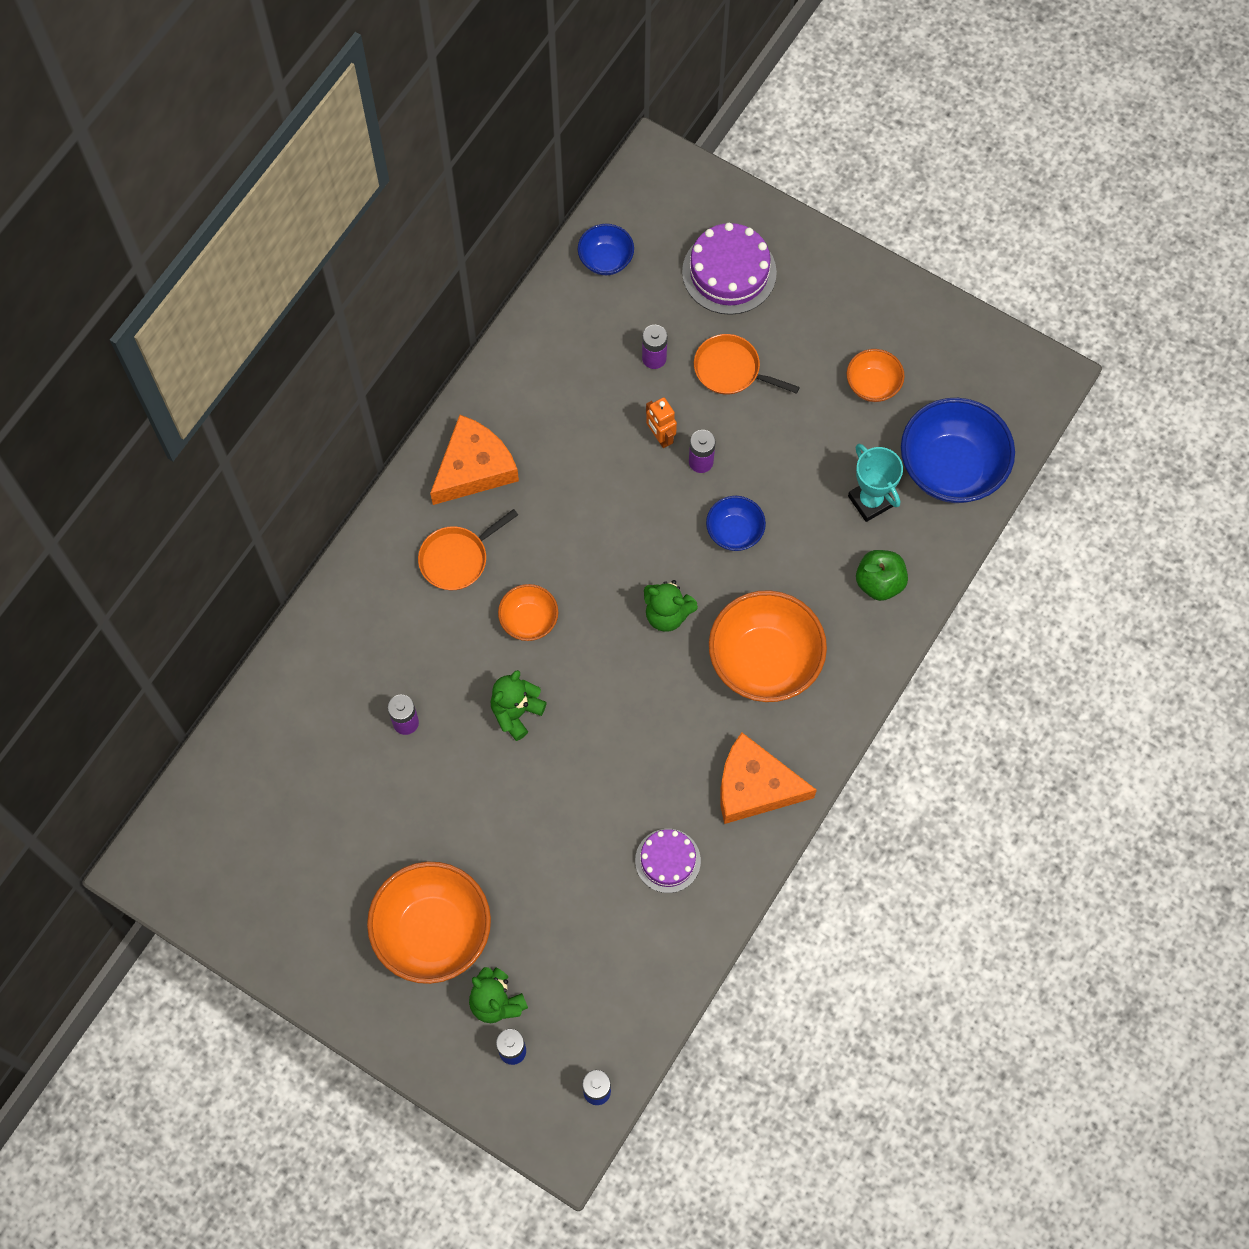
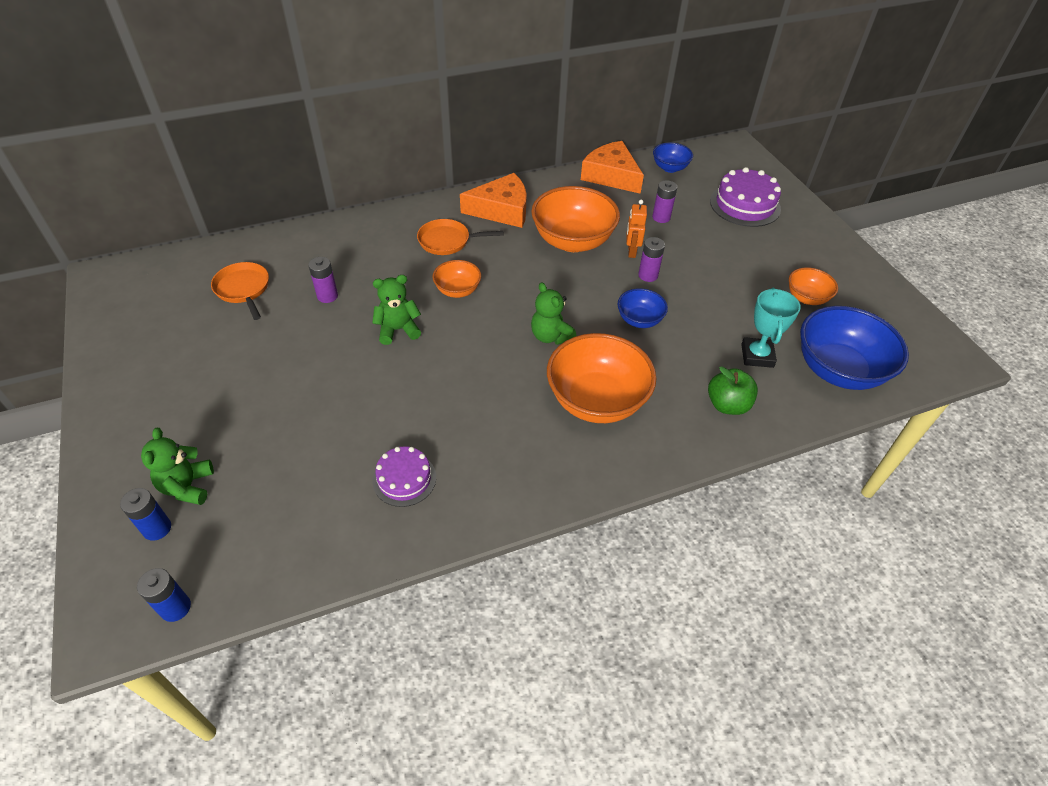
camera: 35 degrees right, 20 degrees down
(433, 932) = (204, 414): orange bowl -> orange bowl (572, 241)
(731, 370) = (708, 245): orange pan -> orange pan (243, 289)
(755, 786) = (517, 473): orange cheese -> orange cheese (611, 176)

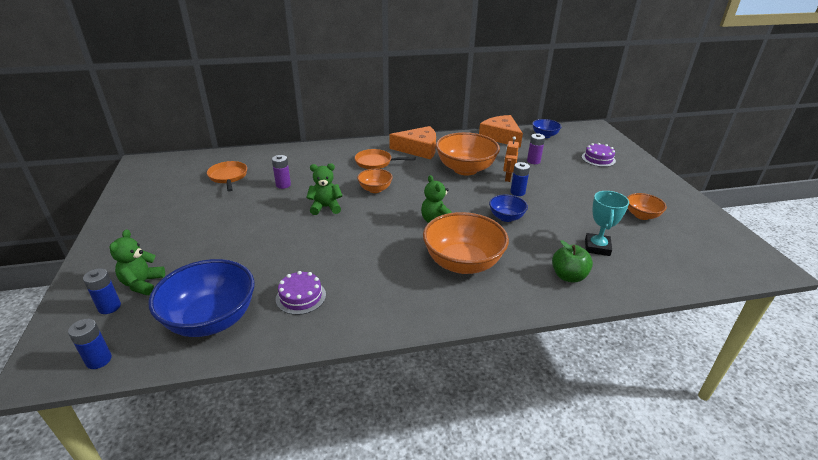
camera: 10 degrees right, 15 degrees down
(648, 275) = (517, 192): purple battery -> blue battery
(745, 205) = (598, 159): purple cake -> purple cake, size x0.63
(838, 370) = (664, 263): blue bowl -> blue bowl (211, 319)

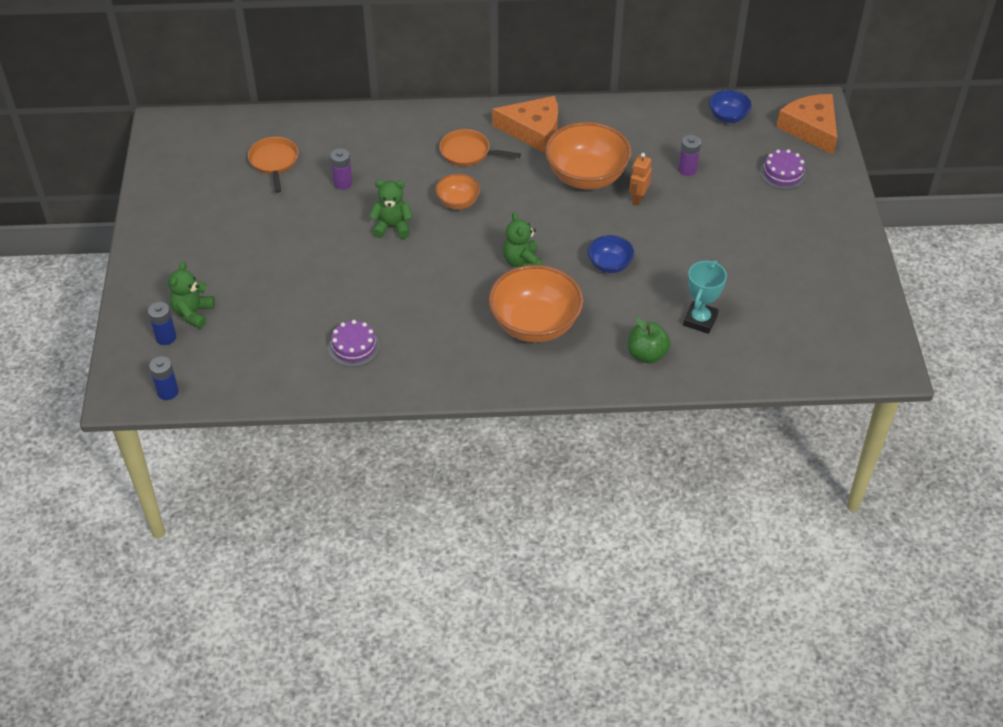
camera: 10 degrees right, 15 degrees up
(211, 319) = (265, 362): blue bowl -> none
(501, 137) = (661, 114): orange cheese -> orange cheese (811, 129)
(517, 192) = (641, 225): blue battery -> none
(641, 215) = (783, 279): orange bowl -> none

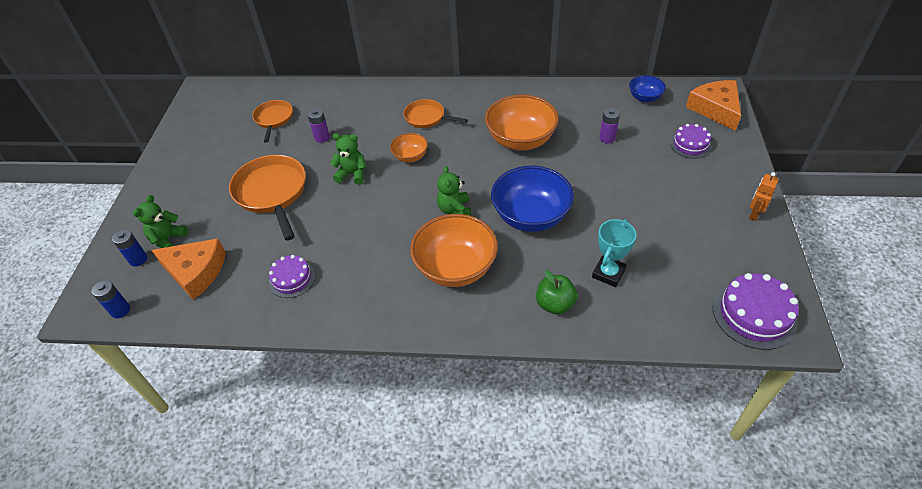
camera: 10 degrees right, 0 degrees up
(301, 253) = (272, 193): none -> orange pan
(533, 130) = (482, 102): orange cheese -> orange cheese (195, 272)
(610, 265) = (531, 216): blue bowl -> blue bowl, size x1.92
(638, 199) = (562, 160): orange robot -> orange robot (754, 214)
(850, 351) = (754, 314): none -> purple cake

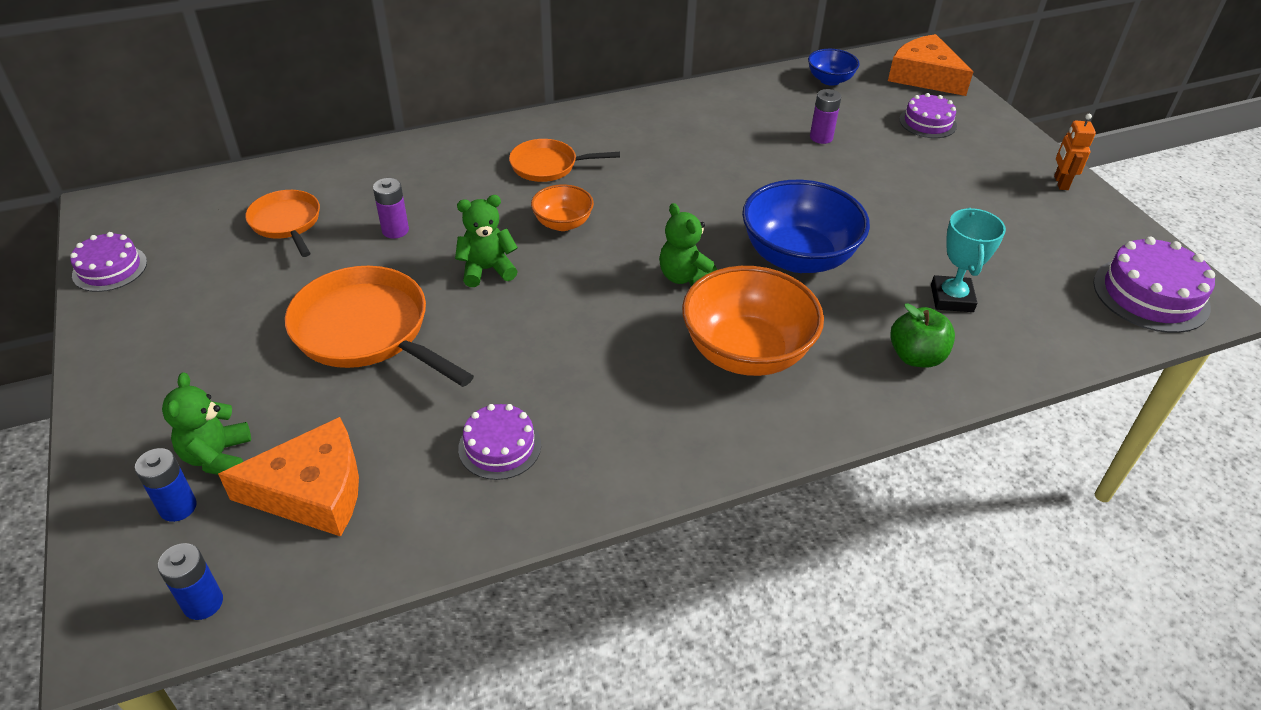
camera: 30 degrees left, 5 degrees down
(182, 124) = (110, 268): none -> purple cake
(520, 140) = (709, 165): orange bowl -> none

